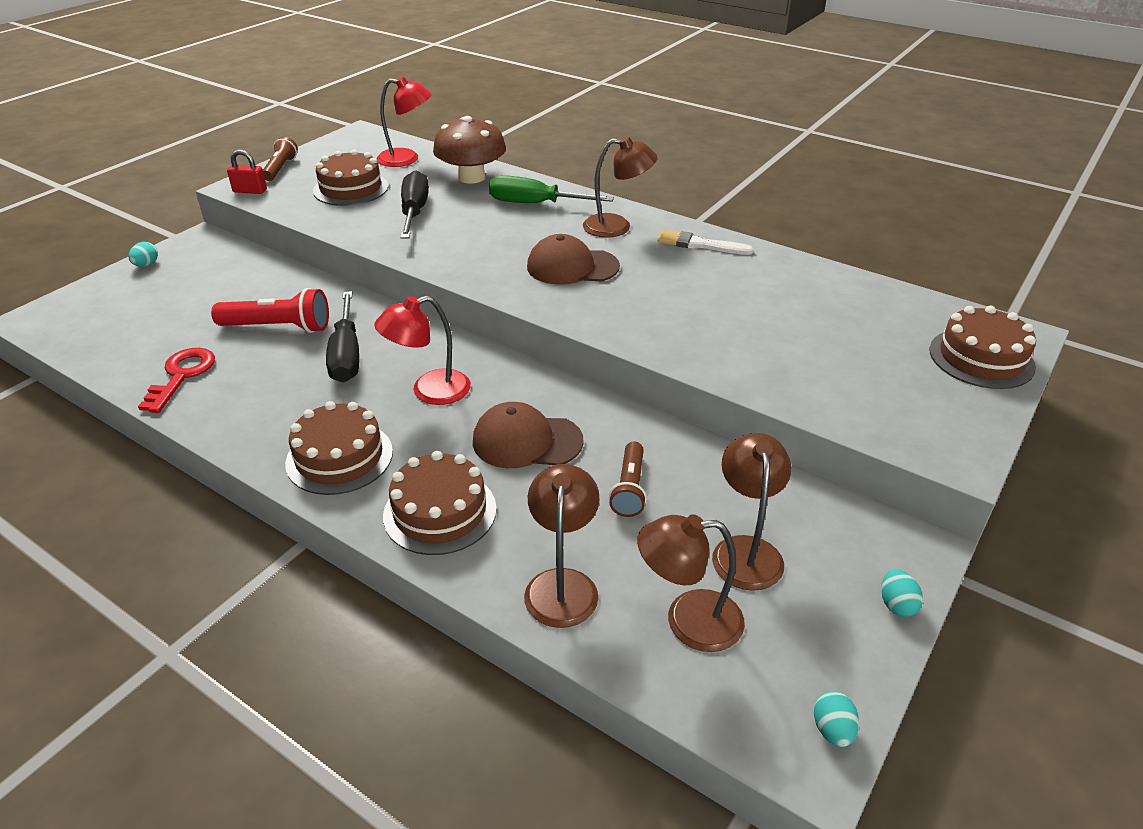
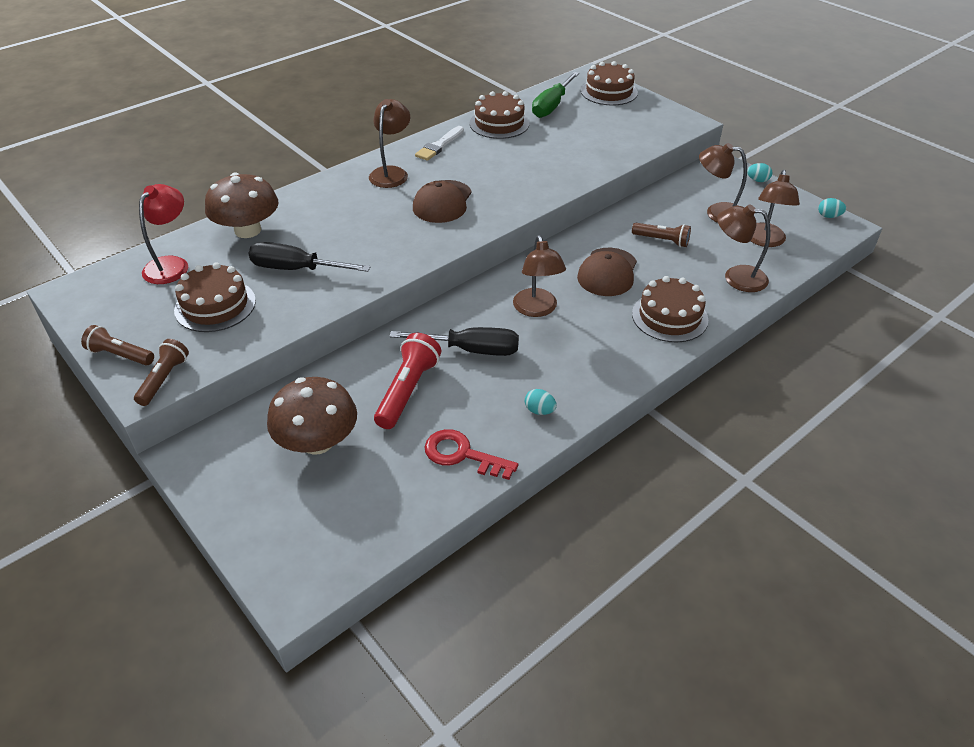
camera: 75 degrees left, 5 degrees up
(146, 265) = (220, 499): turquoise egg -> turquoise egg (539, 410)
(209, 293) = (317, 442): none -> brown mushroom
(250, 191) = (164, 379): red padlock -> brown flashlight
(339, 457) = (603, 359): brown cake -> brown cake (499, 123)
(429, 391) = (537, 309): red lamp -> brown lamp
(534, 204) = (326, 204): green screwdriver -> green screwdriver (551, 106)

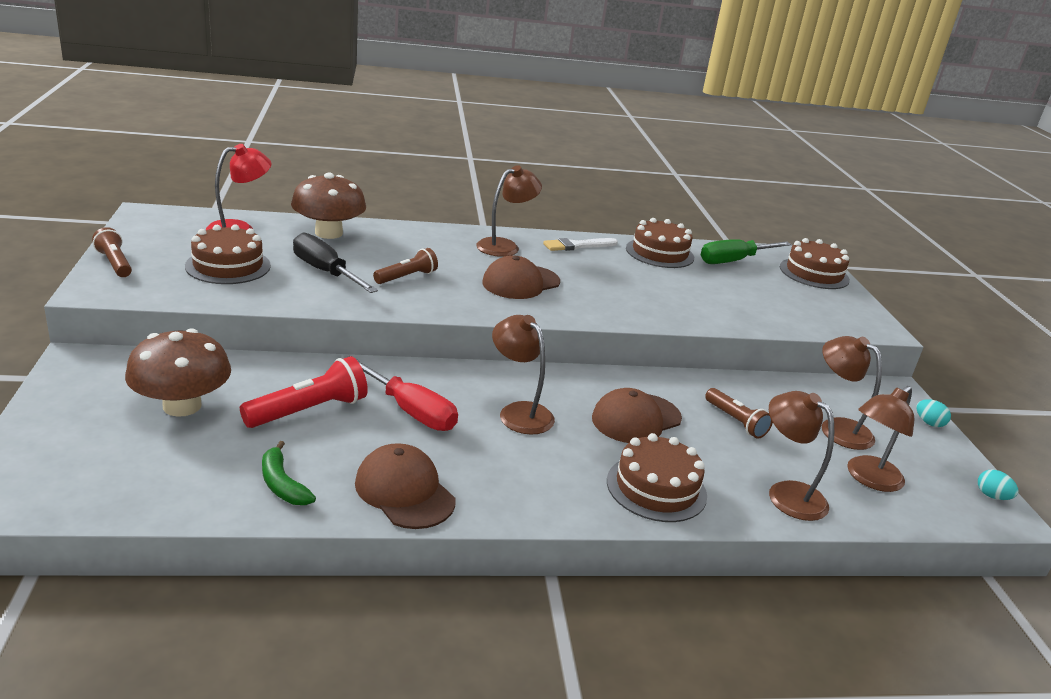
camera: 30 degrees right, 15 degrees down
(164, 379) = (117, 291): brown flashlight -> brown flashlight (406, 277)
(462, 454) = (282, 484): red key -> green banana
(472, 350) = (411, 411): black screwdriver -> red screwdriver
(537, 309) = (519, 412): brown lamp -> brown lamp turned 120 degrees clockwise
(539, 410) = (404, 491): turquoise egg -> brown cap

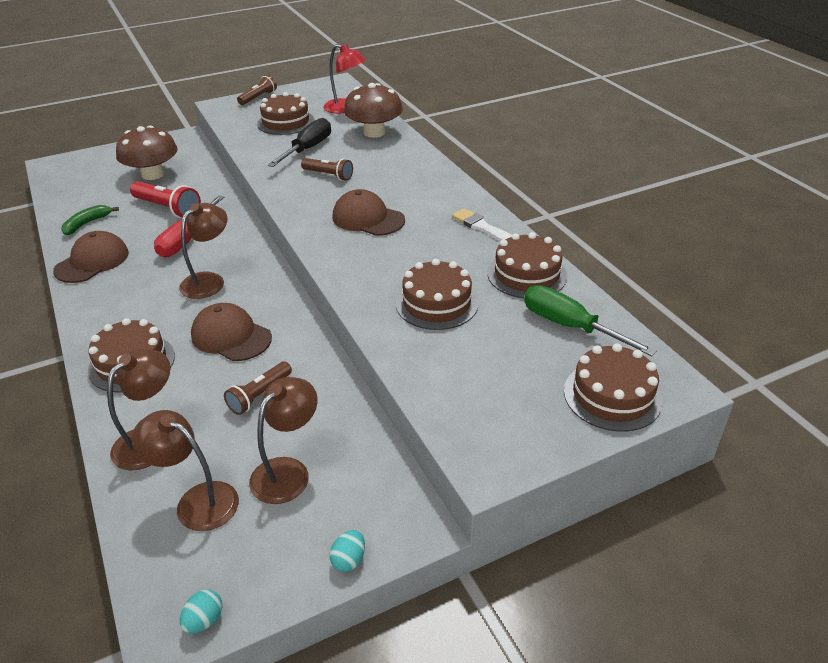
camera: 75 degrees right, 10 degrees up
(505, 246) = (436, 196): brown lamp -> none
(683, 293) = (436, 303): none -> brown cake

